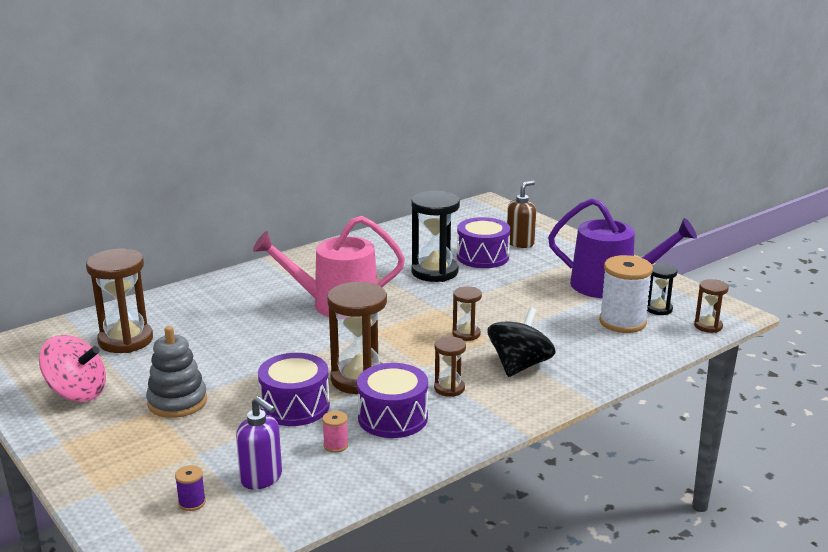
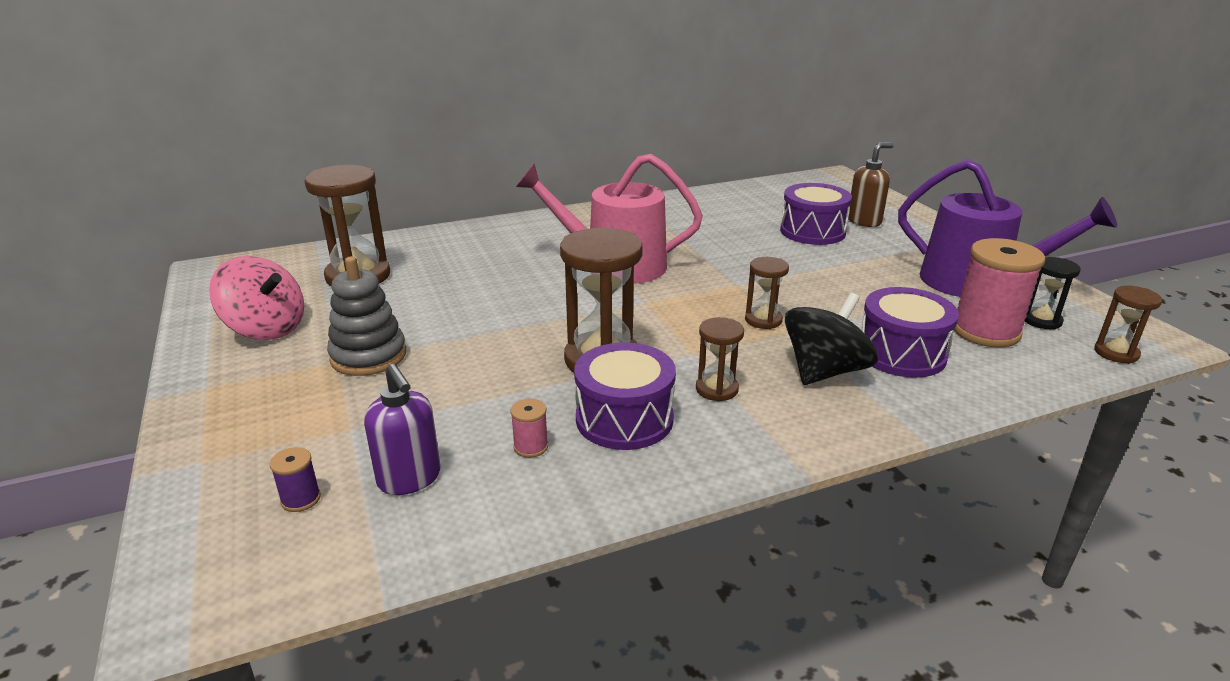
camera: 15 degrees right, 5 degrees up
(295, 406) = (505, 383): purple drum -> purple drum (901, 353)
(434, 272) = (747, 242): black hourglass -> none
(622, 322) = (985, 331): white spool -> pink spool

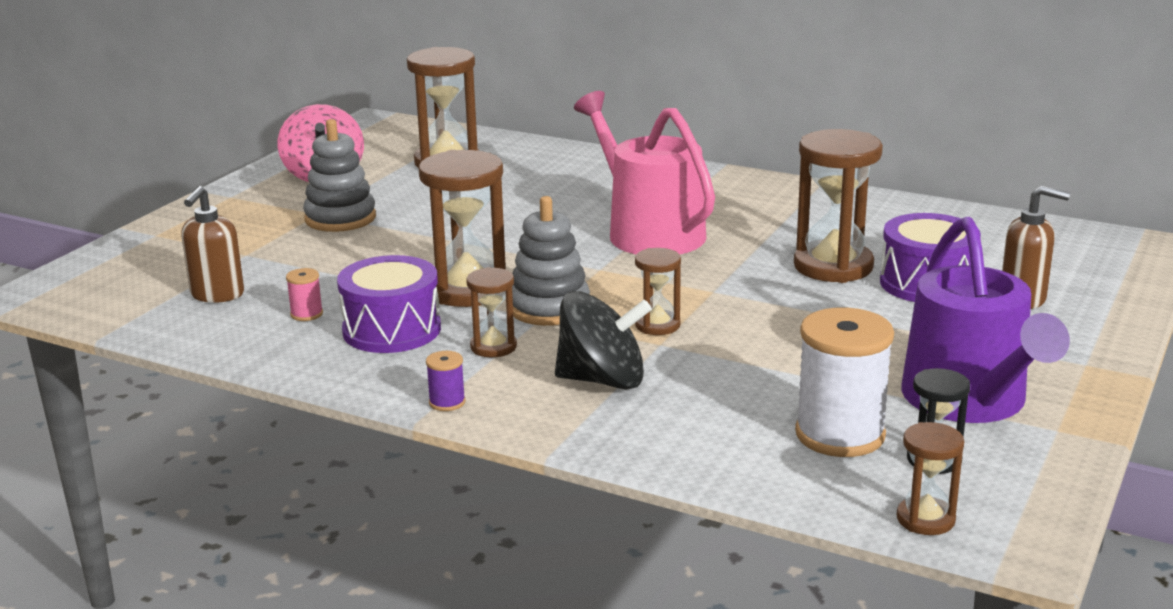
camera: 50 degrees right, 5 degrees down
(301, 499) = (156, 276): purple spool -> purple spool (447, 402)
(409, 479) = (217, 295): purple soap dispenser -> brown soap dispenser
(681, 343) = (549, 308): none -> grey stacking toy
(754, 242) = (833, 266): none -> brown hourglass
(901, 353) = (703, 404): purple drum -> none
(985, 331) = (840, 435): pink spool -> white spool

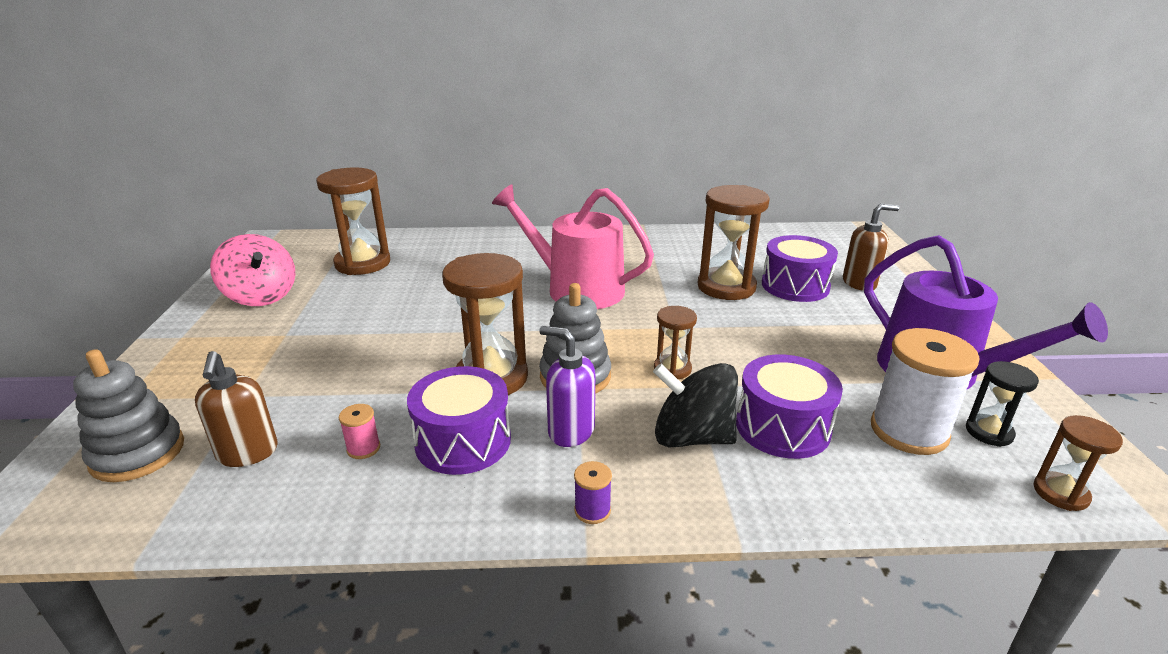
camera: 30 degrees left, 5 degrees up
(340, 218) = (311, 334): grey stacking toy -> grey stacking toy (138, 453)
(493, 347) = (570, 431): brown hourglass -> purple soap dispenser
(602, 380) = (692, 437): black spinning top -> black spinning top turned 135 degrees counterclockwise
(706, 397) = (782, 427): none -> purple drum

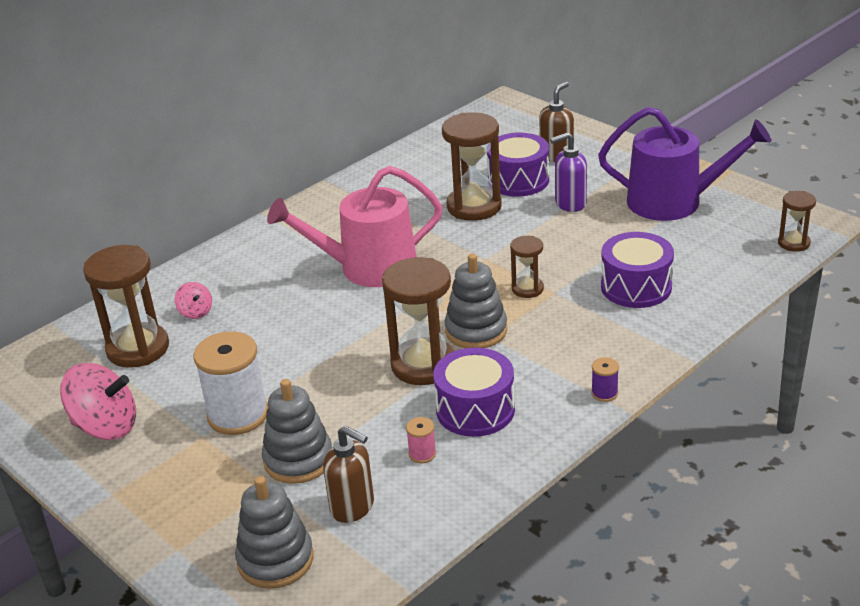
camera: 40 degrees left, 5 degrees up
(293, 389) = (298, 459): none -> grey stacking toy
(429, 260) = (196, 312): none -> pink spinning top
(570, 431) = (527, 363): purple soap dispenser -> purple soap dispenser (570, 203)
(692, 437) = (598, 323): black spinning top -> none
(908, 431) = (698, 250): white spool -> white spool (238, 415)
(989, 432) = (734, 227): black hourglass -> none

